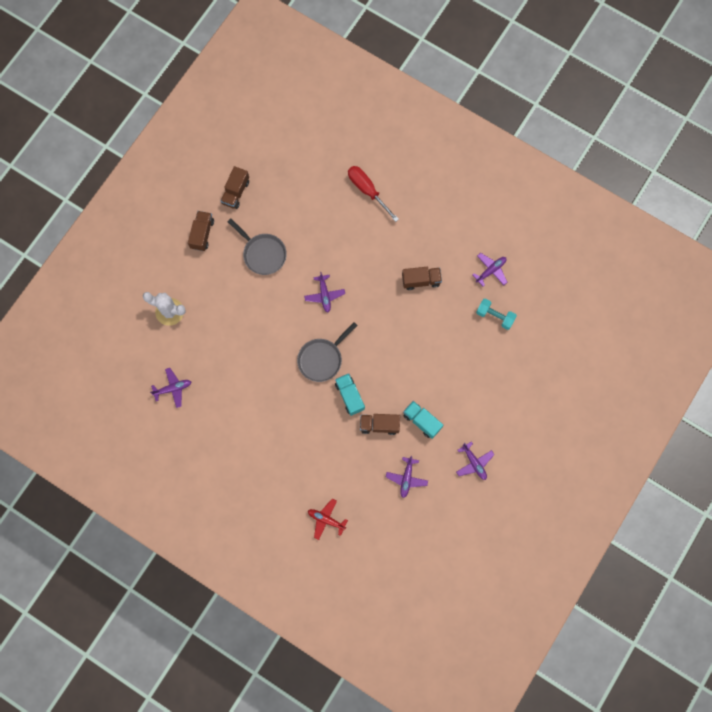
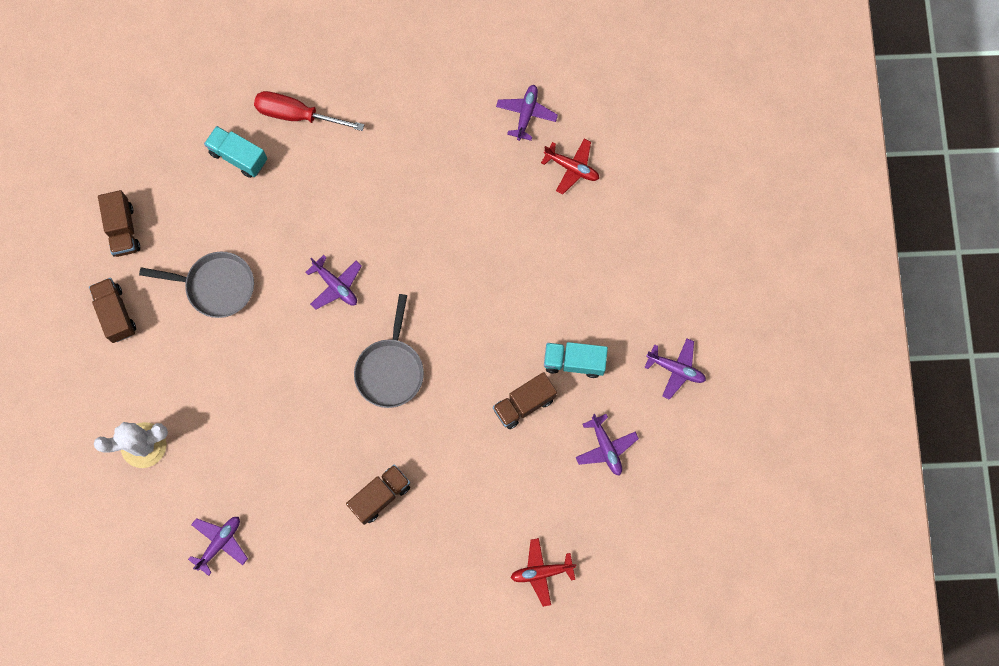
camera: 35 degrees left, 0 degrees up
(350, 396) = (460, 393): turquoise truck -> turquoise truck (238, 156)
(421, 280) = (447, 185): brown truck -> brown truck (380, 496)
(495, 316) = (572, 168): turquoise dumbbell -> red plane

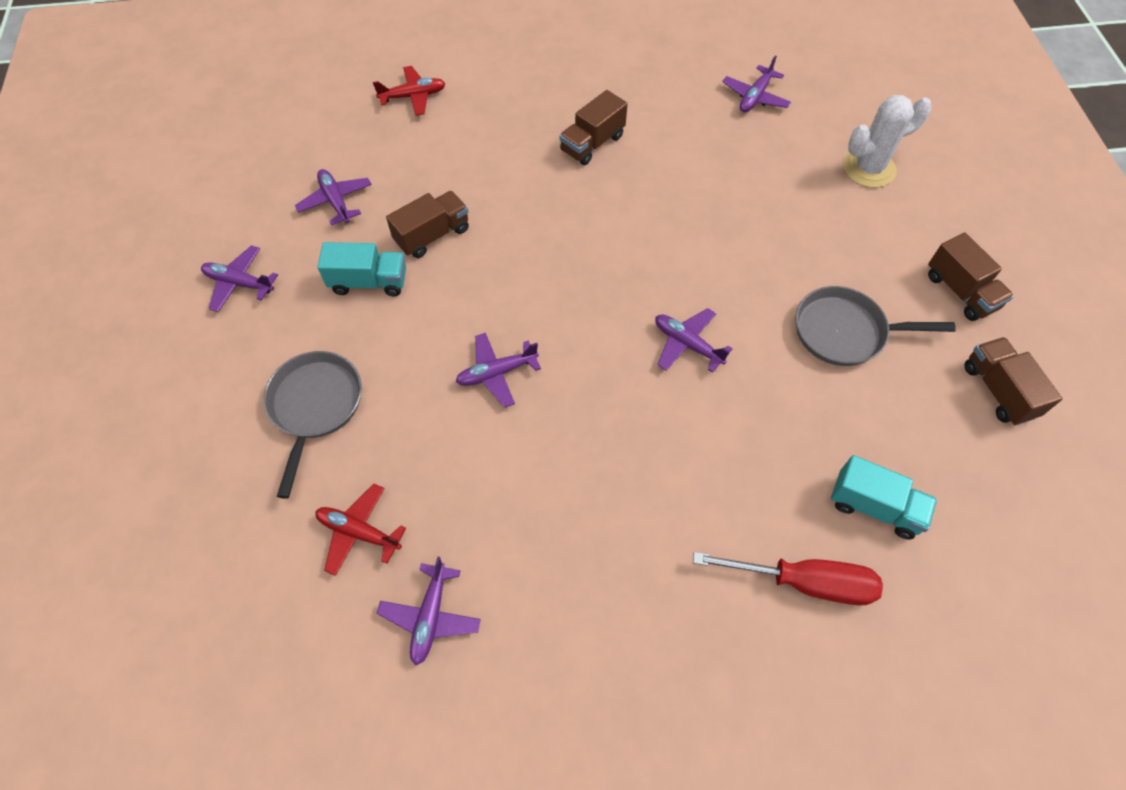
camera: 175 degrees right, 15 degrees down
(390, 369) = (599, 258): grey pan -> grey pan (315, 407)
(478, 274) = (497, 373): none -> purple plane

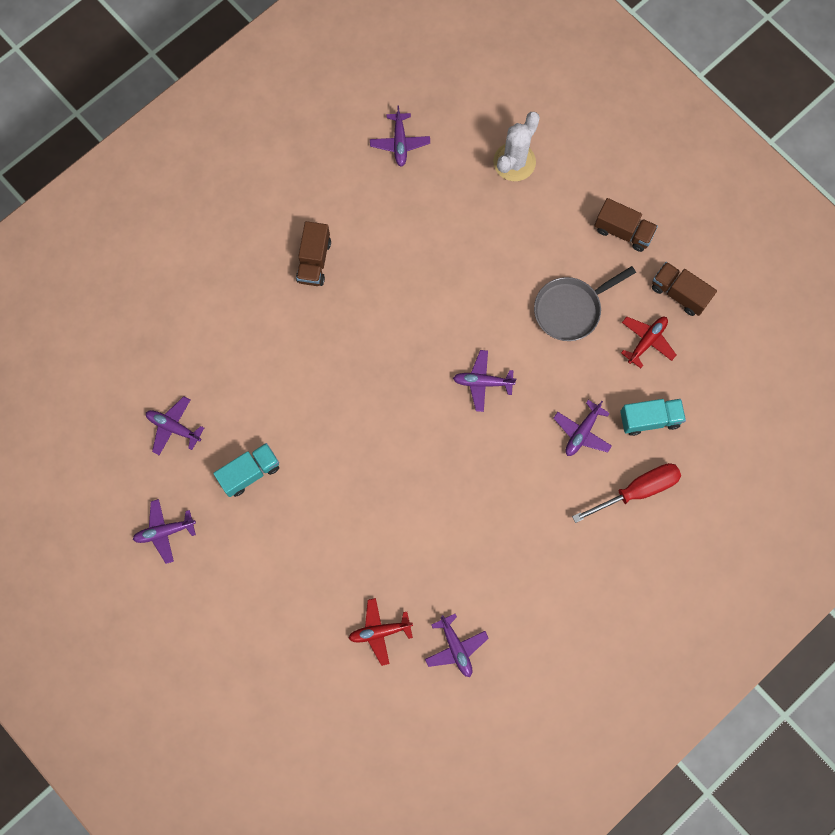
camera: 35 degrees left, 15 degrees up
(315, 407) = (289, 578): grey pan -> none
(413, 96) = (152, 302): red plane -> red plane (647, 341)
(432, 235) = (262, 410): brown truck -> none
(497, 373) = (382, 481): purple plane -> purple plane (582, 432)

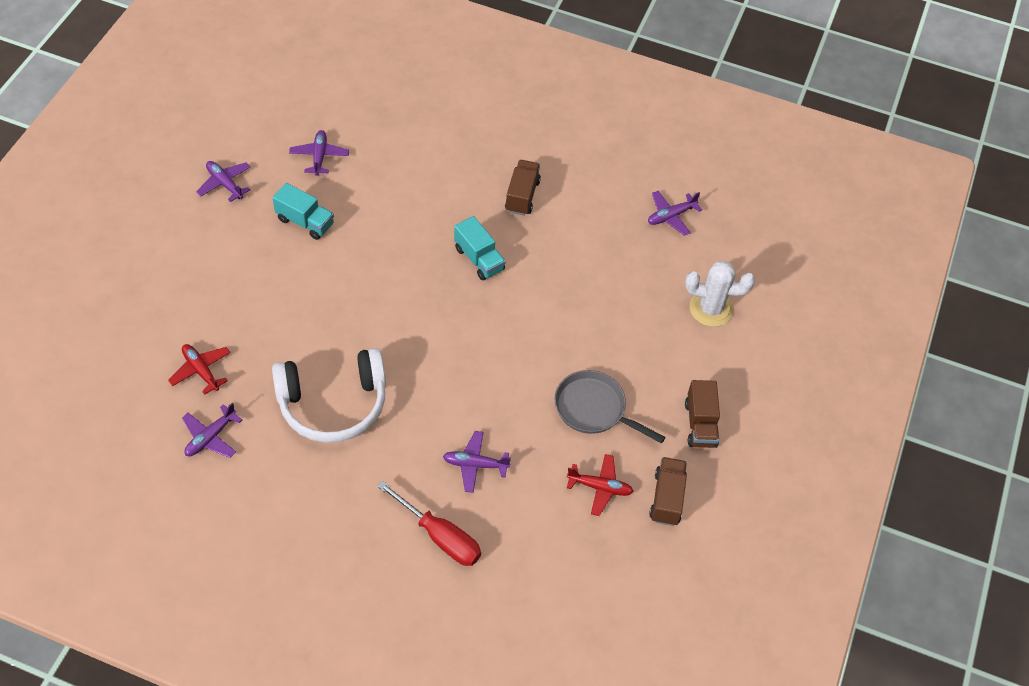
camera: 60 degrees right, 20 degrees down
(314, 261) = (522, 196): brown truck -> brown truck turned 120 degrees clockwise
(468, 527) = (333, 404): none -> white headphones
(482, 382) = (480, 363): purple plane -> none
(649, 419) = (520, 520): turquoise truck -> turquoise truck (479, 259)

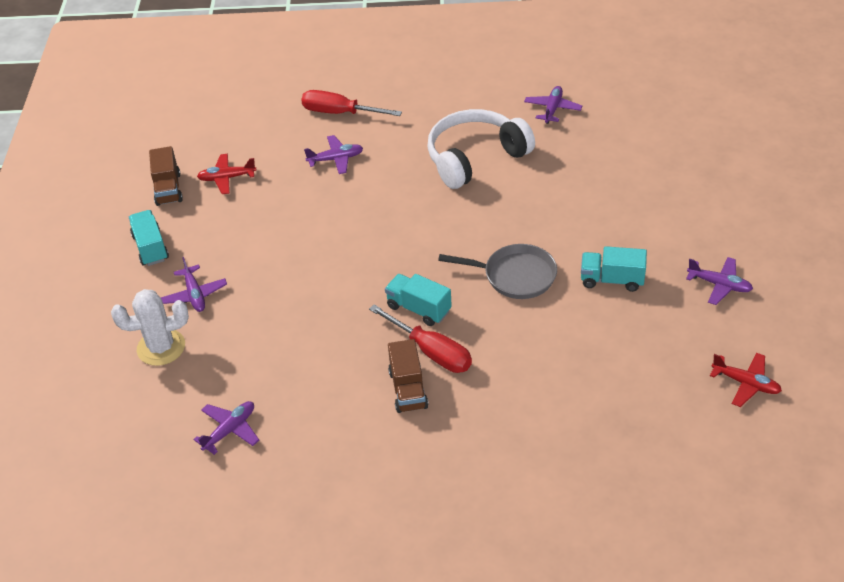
camera: 165 degrees right, 10 degrees down
(201, 370) = (598, 143): red plane -> red plane (746, 383)
(319, 156) = (652, 348): purple plane -> purple plane (195, 295)
(488, 218) = (432, 352): none -> red screwdriver
(594, 409) = (251, 227): grey pan -> grey pan (515, 276)
(700, 424) = (151, 247): brown truck -> turquoise truck

